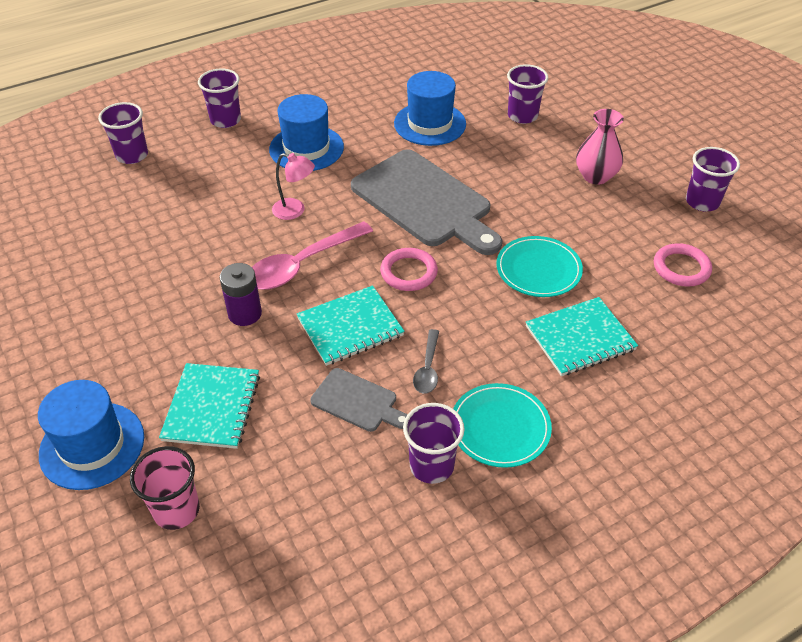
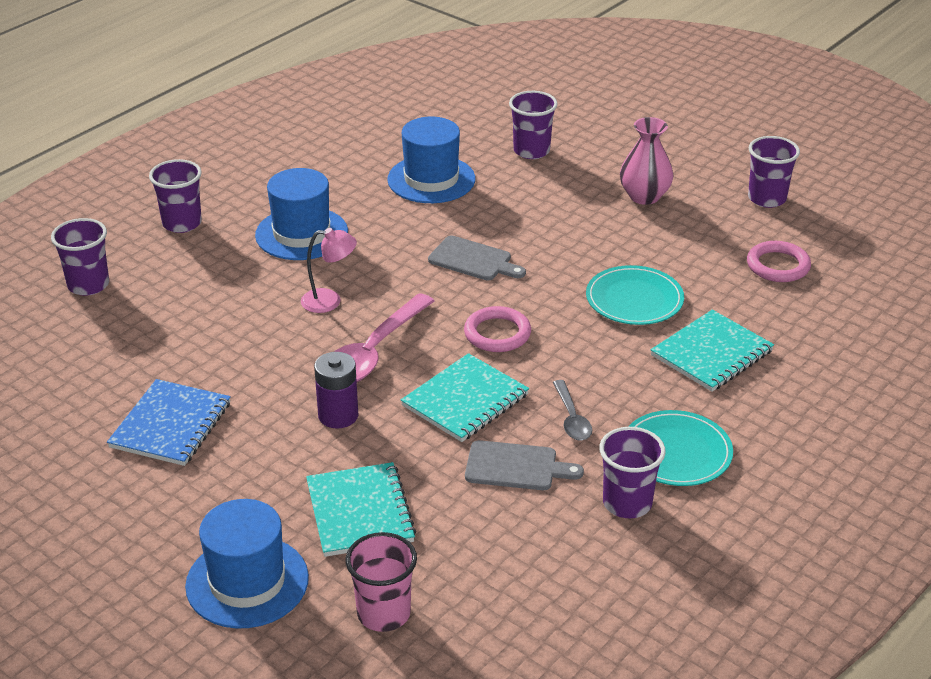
camera: 20 degrees left, 10 degrees down
(119, 288) = (170, 425): none -> blue notebook
(425, 201) = (473, 260): grey cutting board -> grey cutting board, size x0.48

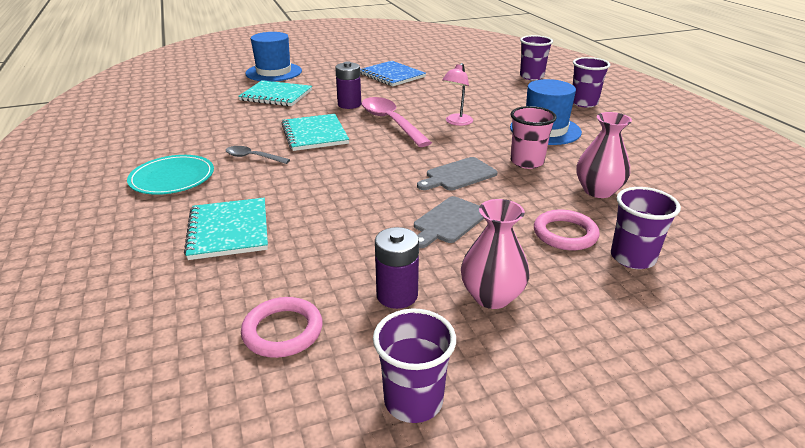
camera: 120 degrees right, 5 degrees down
(383, 613) = (213, 88): pink cup -> pink cup (527, 162)
(431, 179) = (598, 191): blue hat -> pink vase
(497, 333) = (362, 159): pink ring -> pink ring (565, 234)
(516, 467) = (244, 132): grey cutting board -> grey cutting board (449, 221)
(627, 503) = (168, 151): purple cup -> none
(634, 299) = (334, 223): turquoise plate -> none
(688, 234) = (397, 295): none -> purple battery

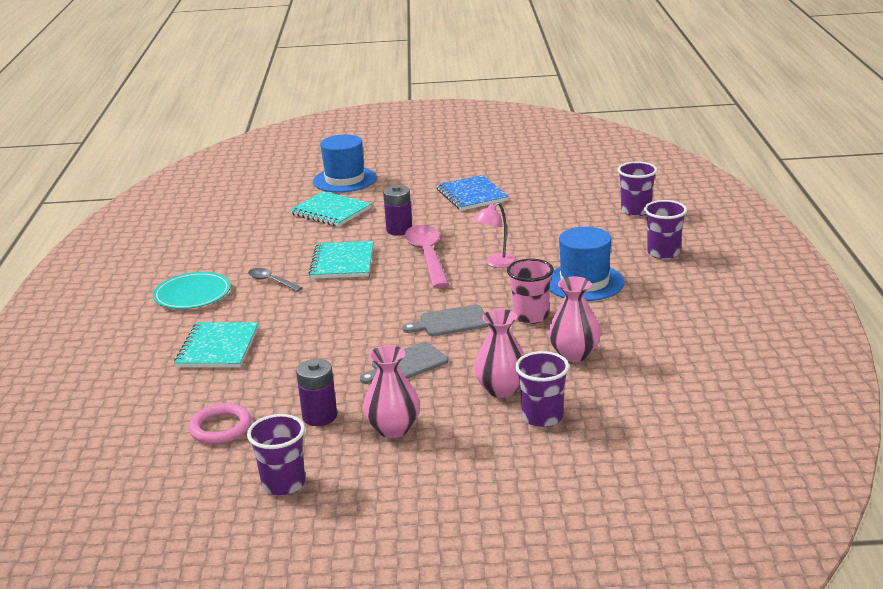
camera: 20 degrees right, 5 degrees down
(565, 234) = (502, 389): pink ring -> pink vase

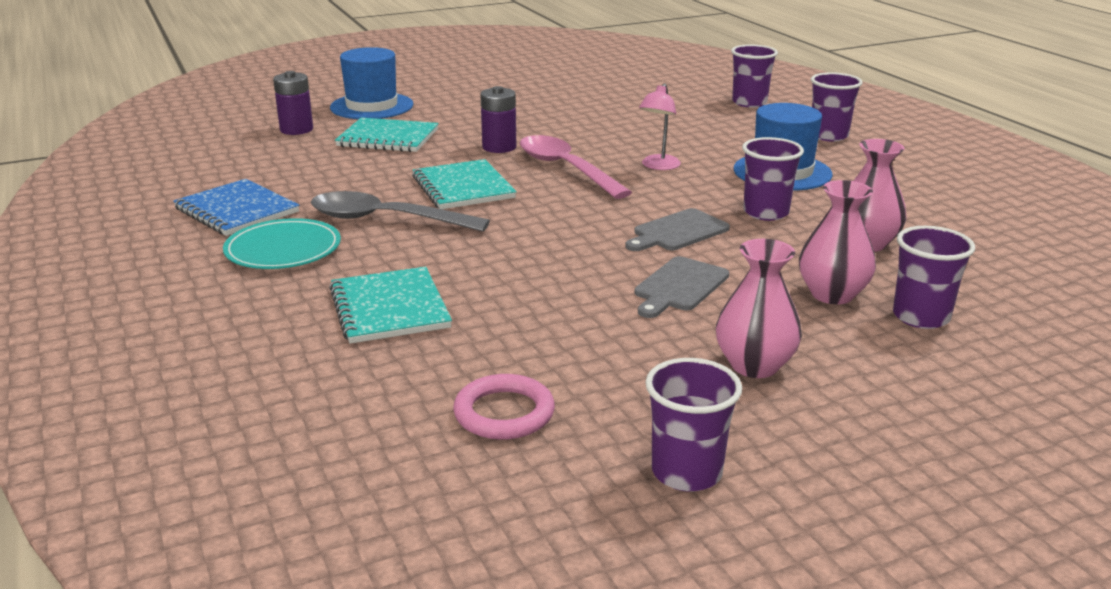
camera: 25 degrees left, 0 degrees up
(271, 281) = (387, 220): grey spoon -> grey spoon, size x1.89
(319, 416) = (635, 369): purple battery -> purple battery (296, 129)
(472, 195) = (548, 106): blue notebook -> blue notebook (237, 210)
(531, 316) = (766, 212): pink cup -> purple cup

